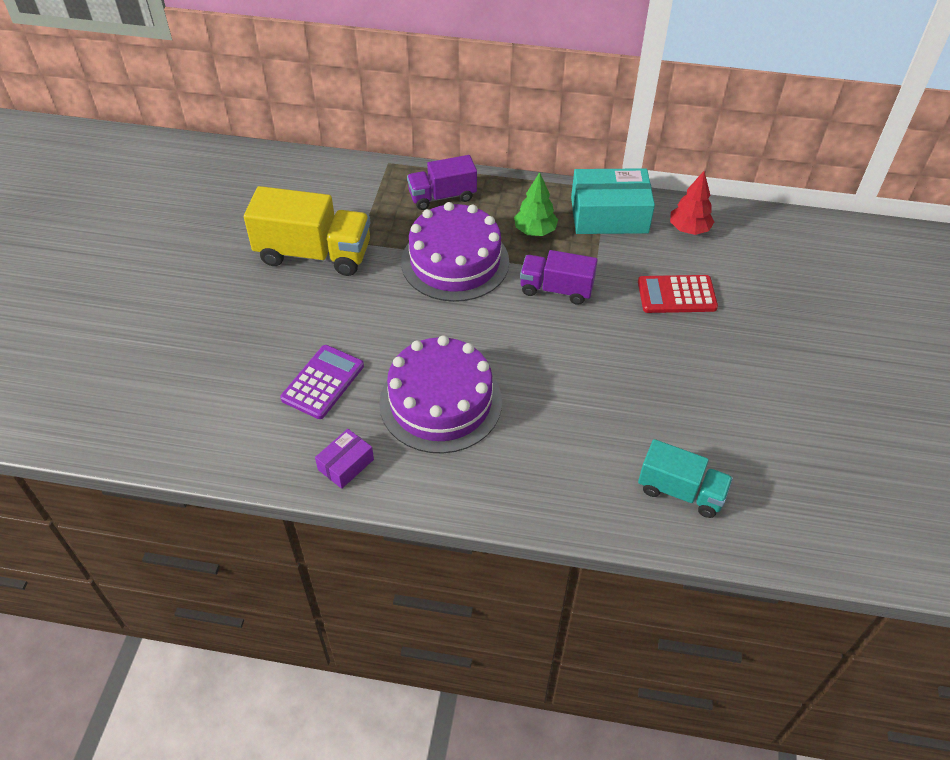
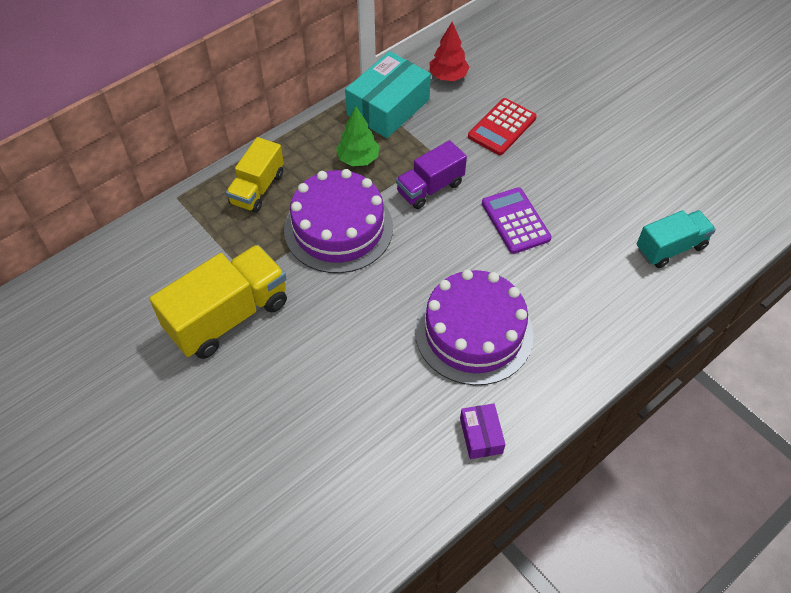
camera: 50 degrees left, 5 degrees up
(323, 382) = (381, 399): purple calculator -> purple calculator (515, 221)
(442, 196) = (257, 188): purple truck -> yellow truck

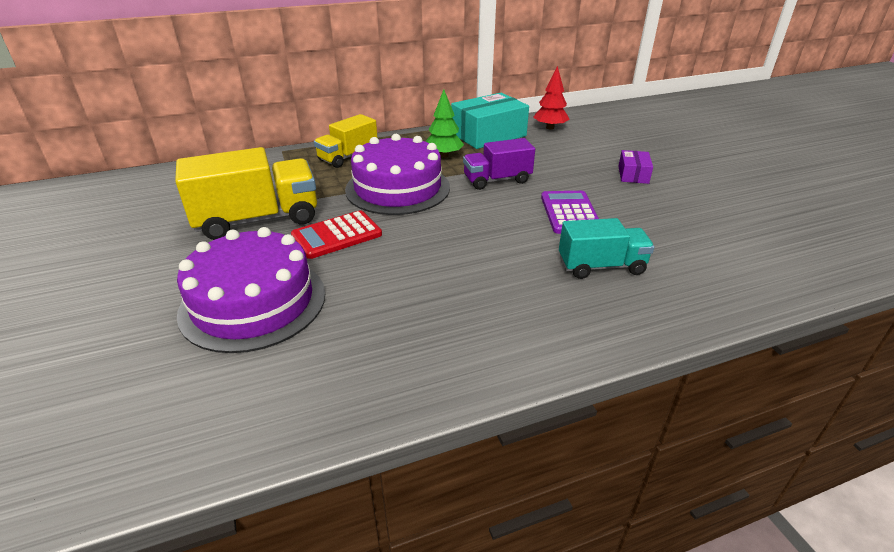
camera: 20 degrees right, 20 degrees down
(474, 332) = (483, 279): purple cake -> purple cake (253, 302)
(481, 435) = (440, 367): purple box -> purple box (633, 174)
(502, 127) = (584, 158): red calculator -> red calculator (337, 235)
(670, 248) = (740, 262): turquoise truck -> turquoise truck (601, 266)

